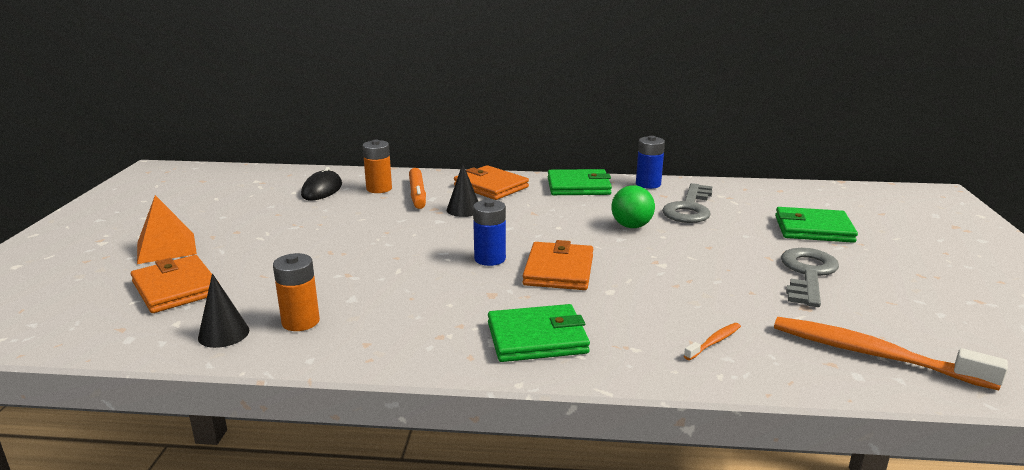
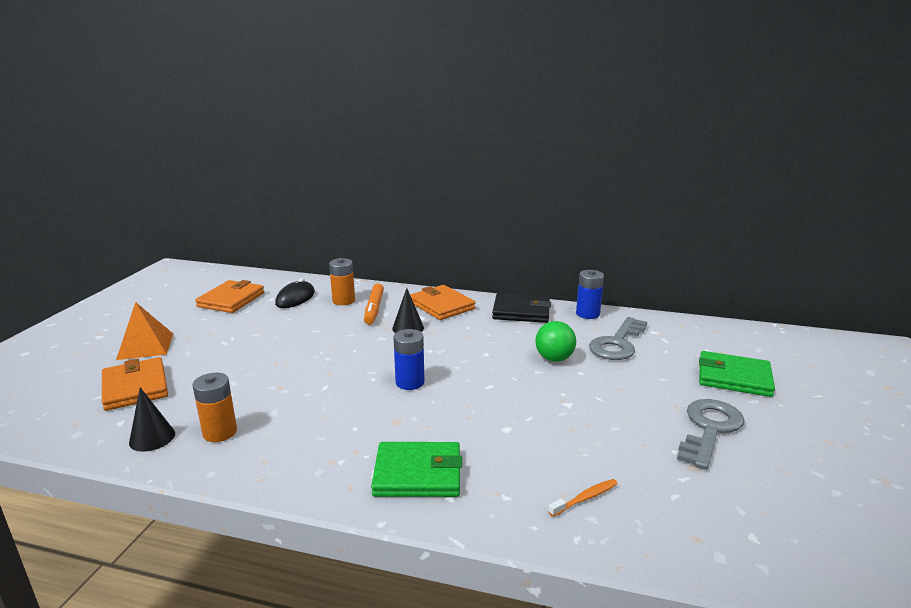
camera: 10 degrees right, 0 degrees up
(558, 270) = (467, 401): orange wallet -> orange wallet (231, 300)
(578, 186) = (521, 311): green wallet -> black wallet
(872, 354) = (744, 533): orange toothbrush -> none

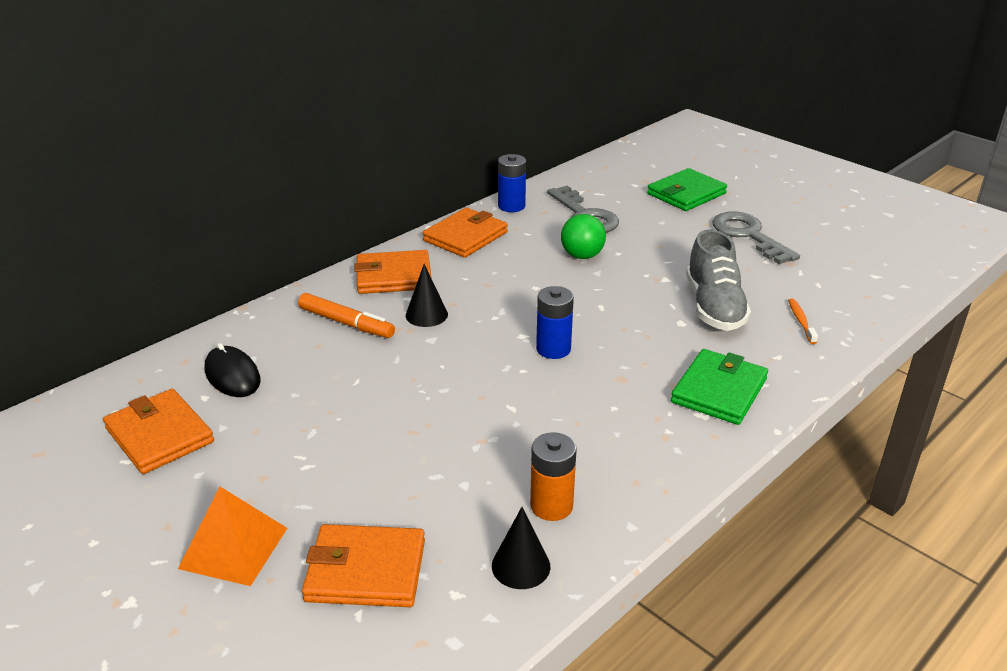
camera: 60 degrees left, 10 degrees up
(343, 301) = (292, 339): orange battery -> none
(521, 311) = (465, 236): black wallet -> orange wallet
(551, 439) = (714, 307): none -> grey shoe

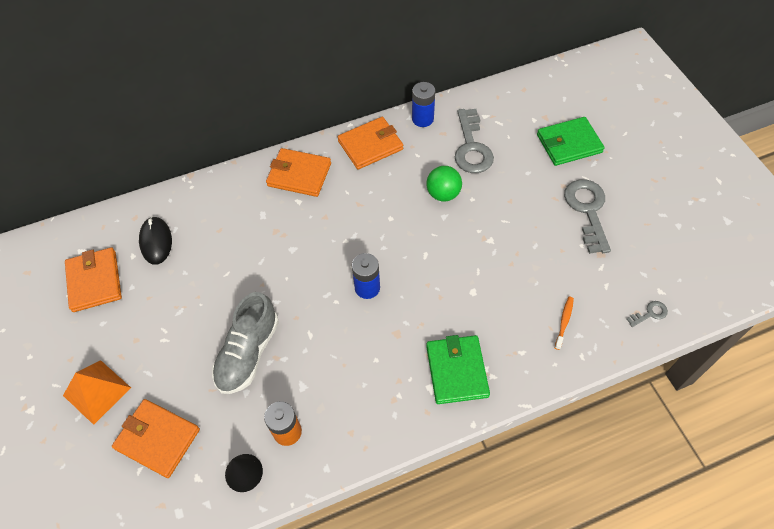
camera: 25 degrees right, 25 degrees up
(346, 323) = (246, 214): orange marker -> none
(426, 315) = (301, 223): black cone -> none
(714, 307) = (507, 283): grey shoe -> grey shoe (248, 353)
(719, 391) = (456, 371): green wallet -> green wallet turned 60 degrees counterclockwise
(881, 294) = (649, 314): none -> grey key

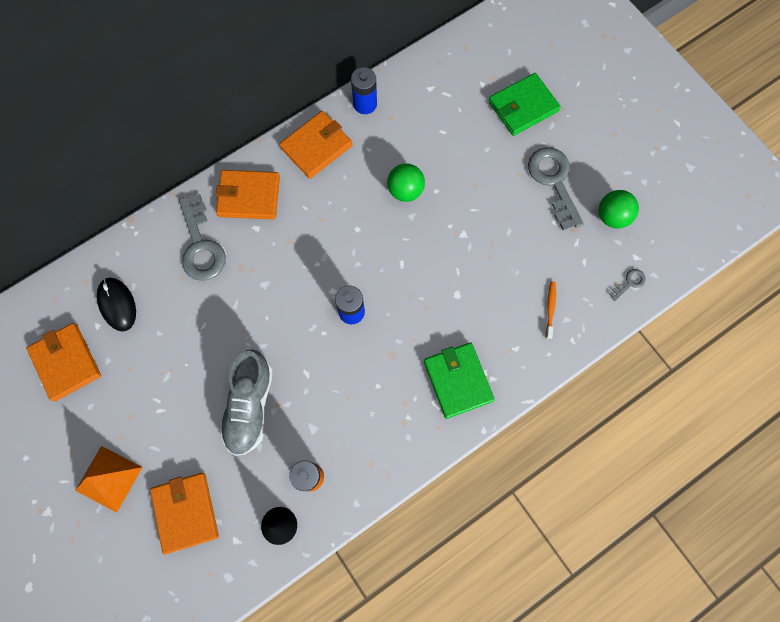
camera: 15 degrees left, 15 degrees up
(157, 439) = (185, 512): orange wallet -> orange wallet turned 60 degrees clockwise
(471, 147) = (423, 129): grey key -> grey key (200, 245)
(641, 250) = (612, 216): none -> green ball

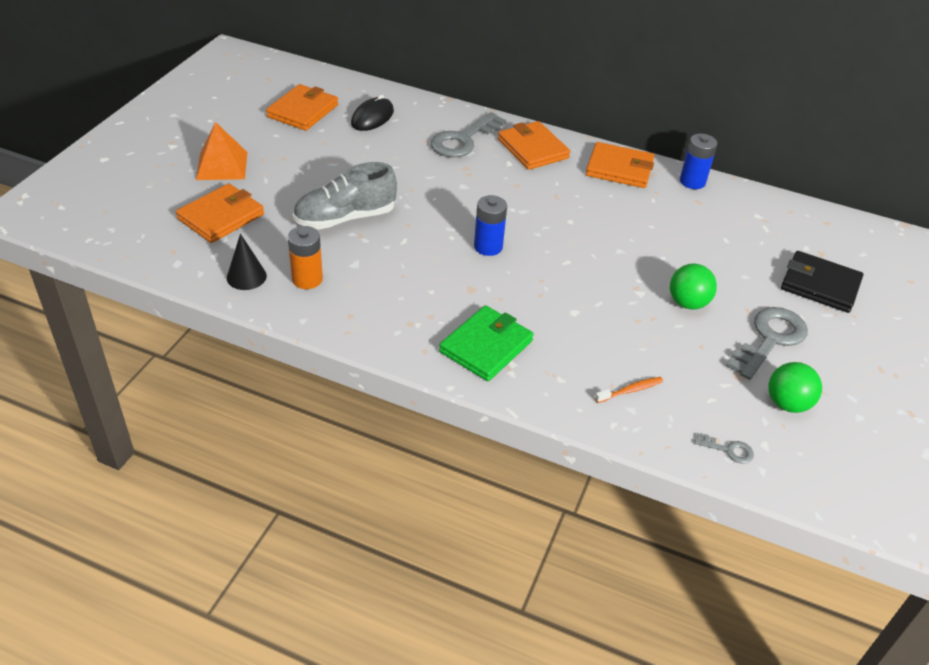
camera: 55 degrees right, 30 degrees down
(405, 190) = (640, 237): green ball -> green ball (688, 303)
(523, 106) = (820, 285): green wallet -> black wallet

